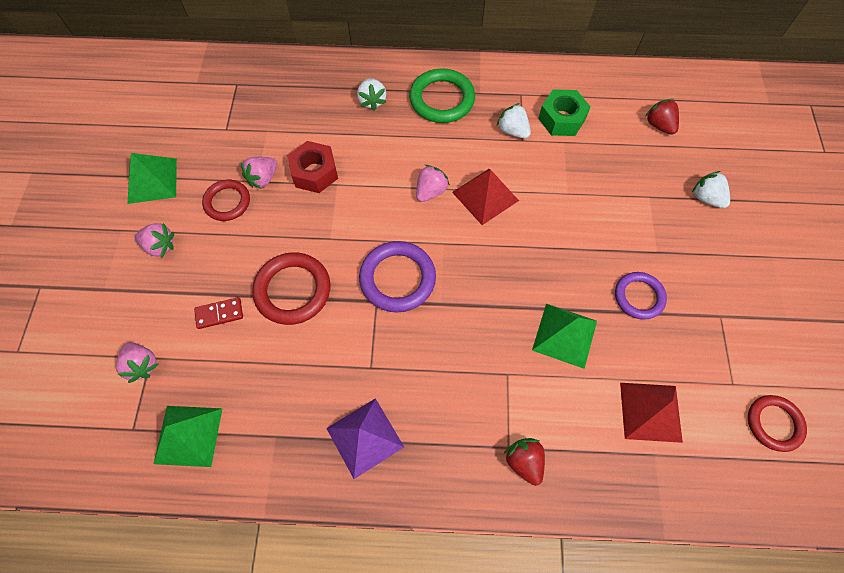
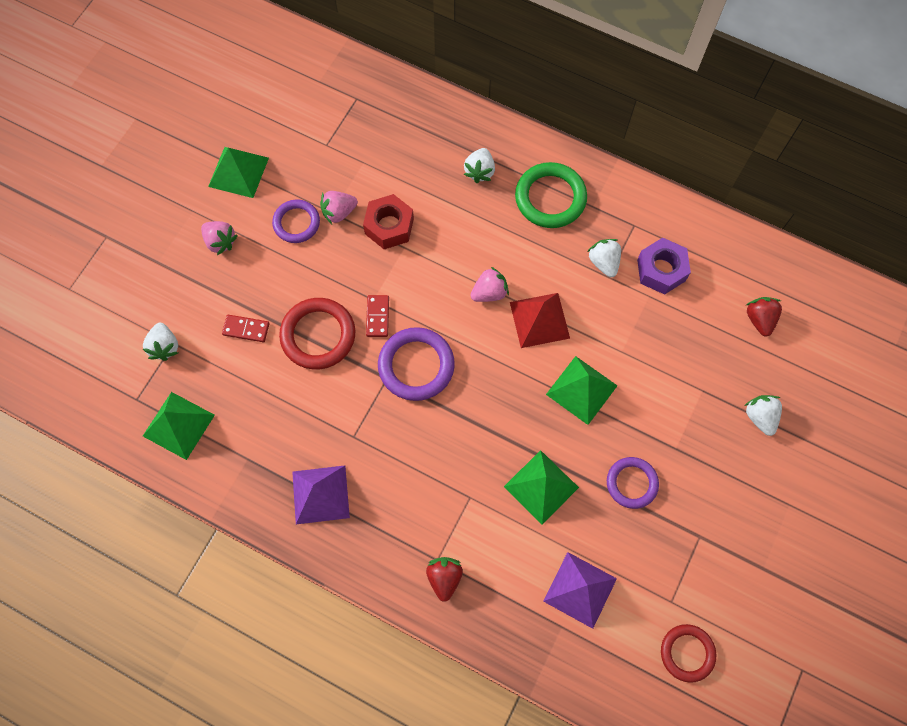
camera: 25 degrees right, 5 degrees up
(142, 365) = (165, 346): pink strawberry -> white strawberry
(227, 202) = (296, 223): red ring -> purple ring
(341, 251) = (378, 317): none -> red domino
(552, 238) = (581, 390): none -> green pyramid
(561, 119) = (661, 270): green nut -> purple nut
(650, 412) = (580, 589): red pyramid -> purple pyramid

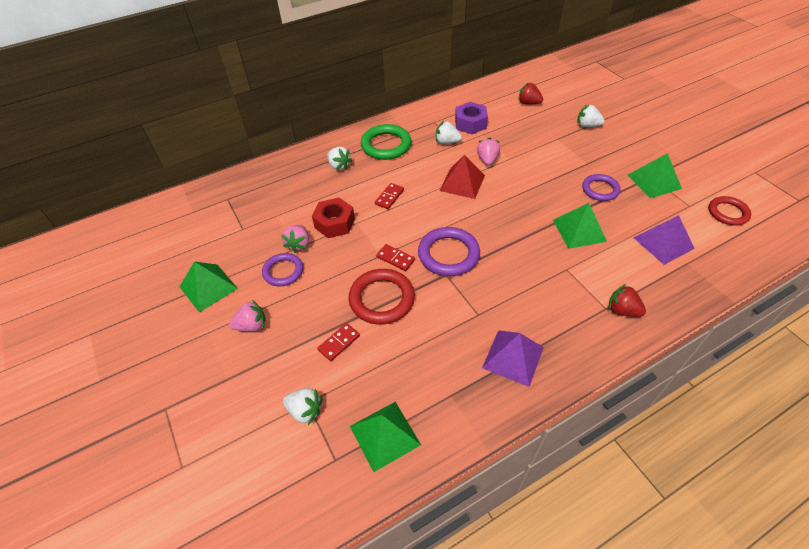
camera: 55 degrees left, 20 degrees down
(464, 256) = (389, 197): none -> red domino
(489, 292) = (425, 196): pink strawberry -> pink strawberry (487, 160)
(581, 390) = (523, 184): green pyramid -> green pyramid (654, 181)

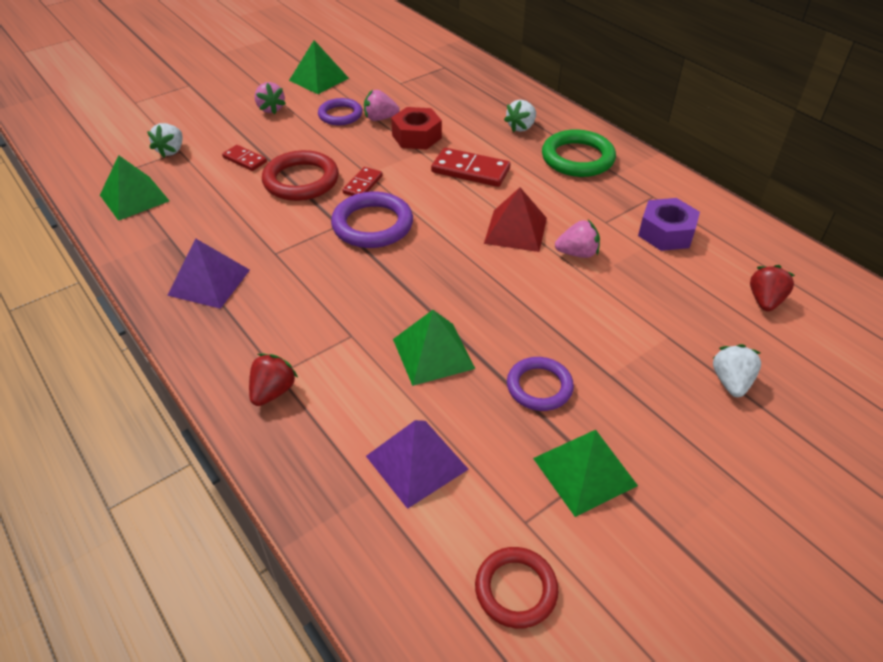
camera: 80 degrees right, 5 degrees down
(389, 197) = (470, 171): red domino -> red domino, size x1.68
(447, 142) = (607, 211): white strawberry -> none

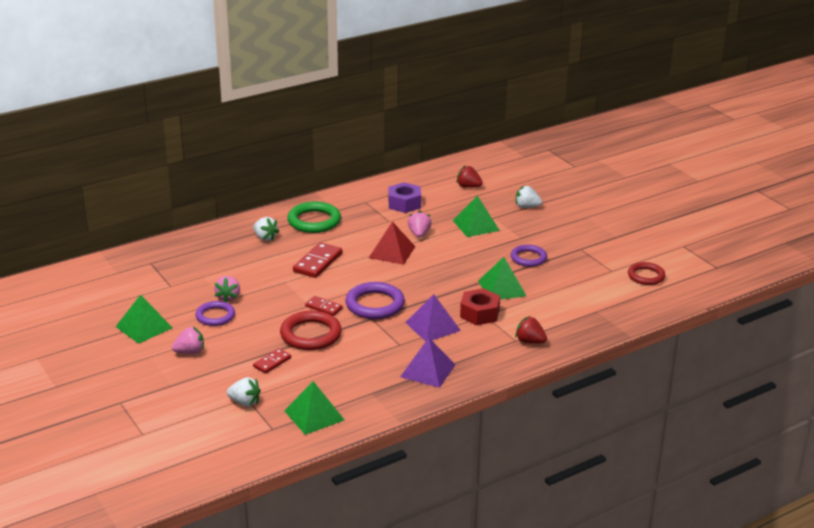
camera: 85 degrees left, 15 degrees down
(416, 136) = (263, 282): red nut -> red nut (479, 313)
(416, 462) = (579, 297): purple pyramid -> purple pyramid (432, 326)
(584, 471) = (583, 252): green pyramid -> green pyramid (476, 225)

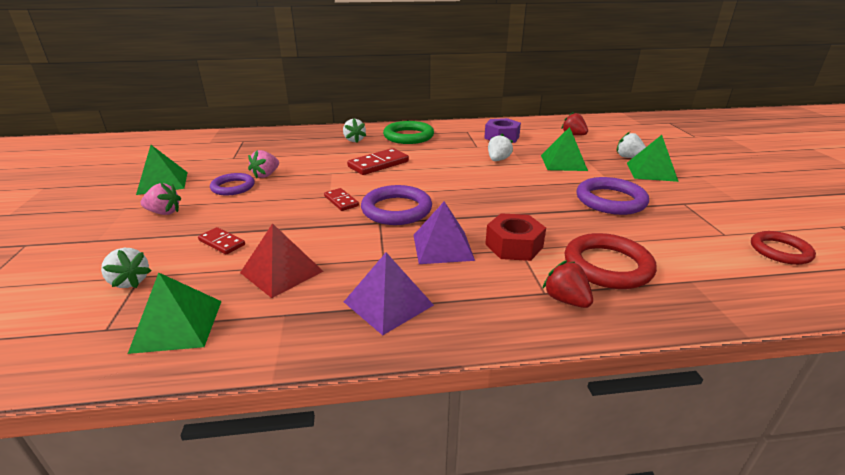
camera: 25 degrees right, 0 degrees up
(272, 362) = (222, 242): red domino -> red domino turned 60 degrees clockwise
(311, 334) = (297, 224): red ring -> red ring (607, 266)
(392, 252) = (458, 169): red pyramid -> red pyramid (281, 272)
(419, 234) = (498, 160): pink strawberry -> white strawberry
(502, 288) = (560, 224): green pyramid -> green pyramid (651, 171)
(528, 258) = (610, 200): purple ring -> purple ring, size x1.53

